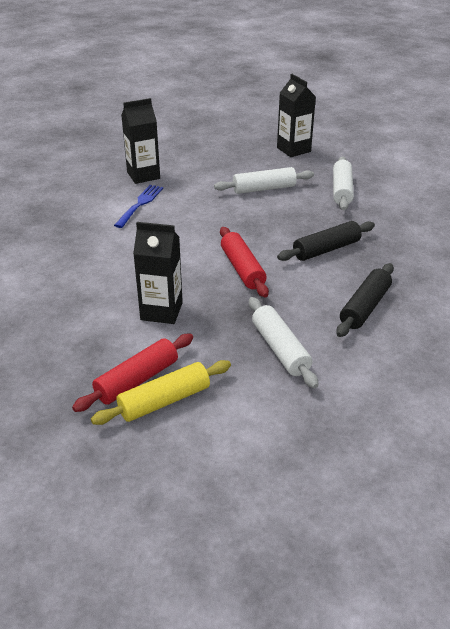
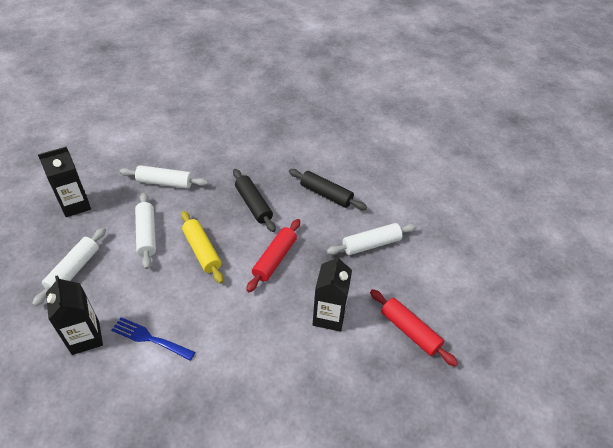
camera: 90 degrees left, 10 degrees up
(164, 401) = (428, 313): yellow rolling pin -> yellow rolling pin (202, 251)
(215, 160) = (74, 270): none -> white rolling pin
(242, 269) = (274, 259): red rolling pin -> red rolling pin turned 45 degrees counterclockwise

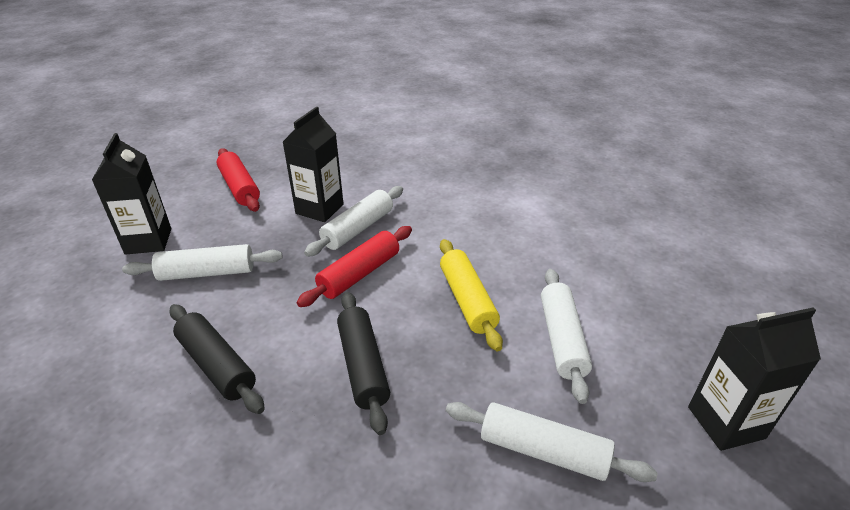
camera: 165 degrees left, 10 degrees down
(74, 270) = (665, 301): white rolling pin -> white rolling pin (358, 229)
(85, 337) = (612, 227): black carton -> black carton (148, 241)
(150, 338) = (534, 217): blue fork -> none

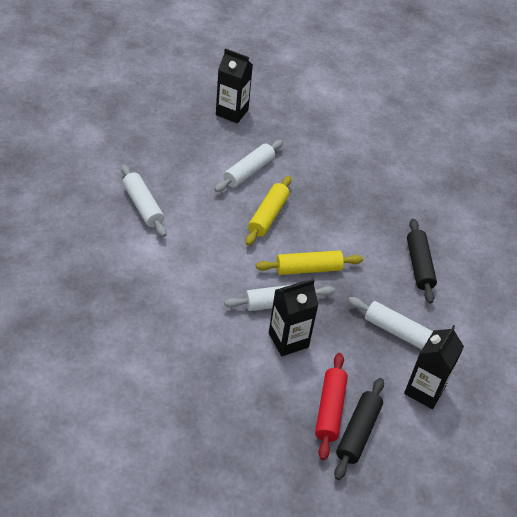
camera: 145 degrees left, 10 degrees up
(359, 274) = (308, 269): red rolling pin -> yellow rolling pin
(363, 366) = (350, 220): black rolling pin -> black rolling pin (358, 432)
(543, 450) = (310, 148): white rolling pin -> white rolling pin (143, 206)

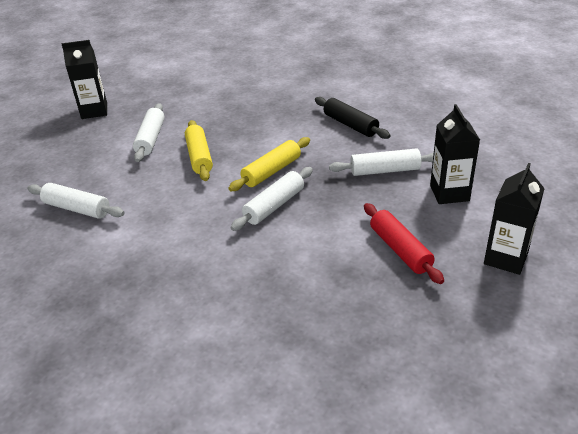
camera: 30 degrees left, 10 degrees down
(288, 340) = (311, 225): black carton -> black carton (505, 258)
(358, 432) = (439, 250): black rolling pin -> none

